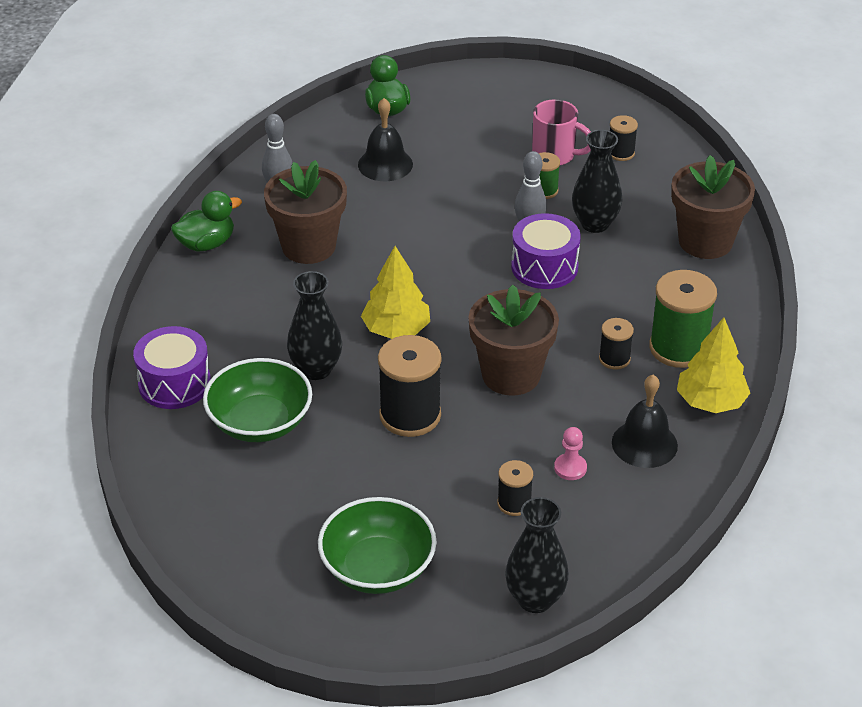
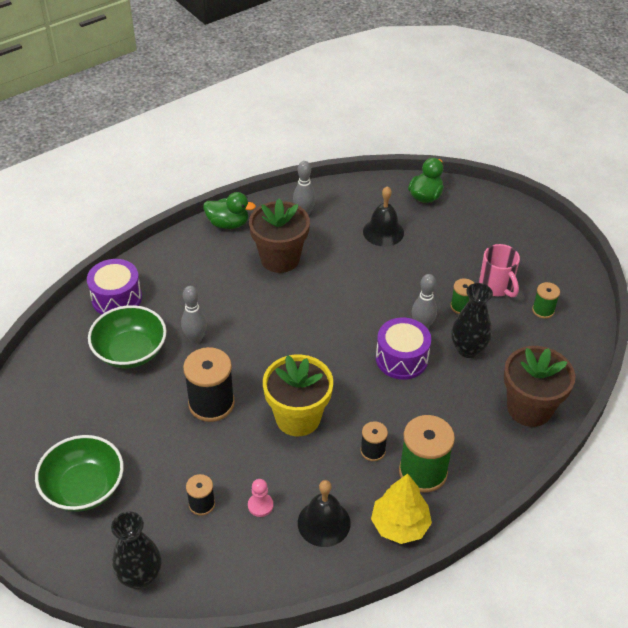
camera: 40 degrees right, 5 degrees up
(316, 369) = (195, 339): black vase -> grey bowling pin
(396, 330) = (267, 343): yellow tree -> none
(511, 375) = (298, 418): brown flower pot -> yellow flower pot
(621, 153) = (543, 310): black spool -> green spool

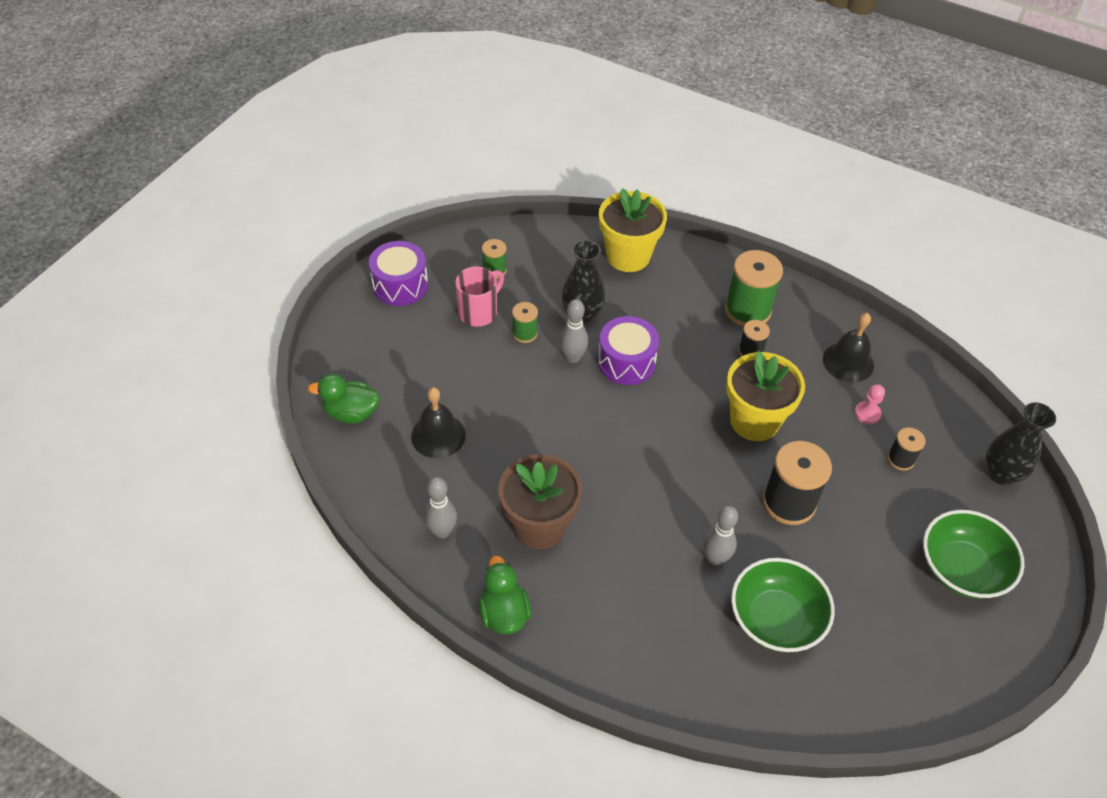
camera: 115 degrees left, 5 degrees up
(116, 298) = (707, 682): purple drum -> purple drum (400, 285)
(400, 525) = (810, 311): yellow tree -> none
(529, 408) = (628, 256): brown flower pot -> yellow flower pot

